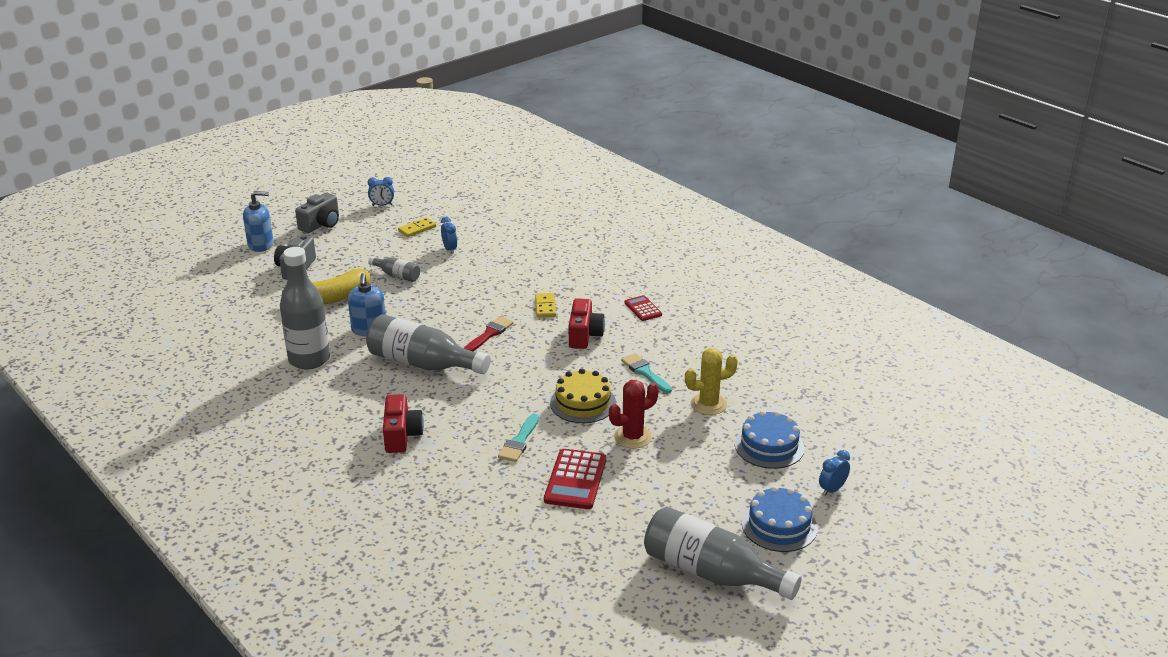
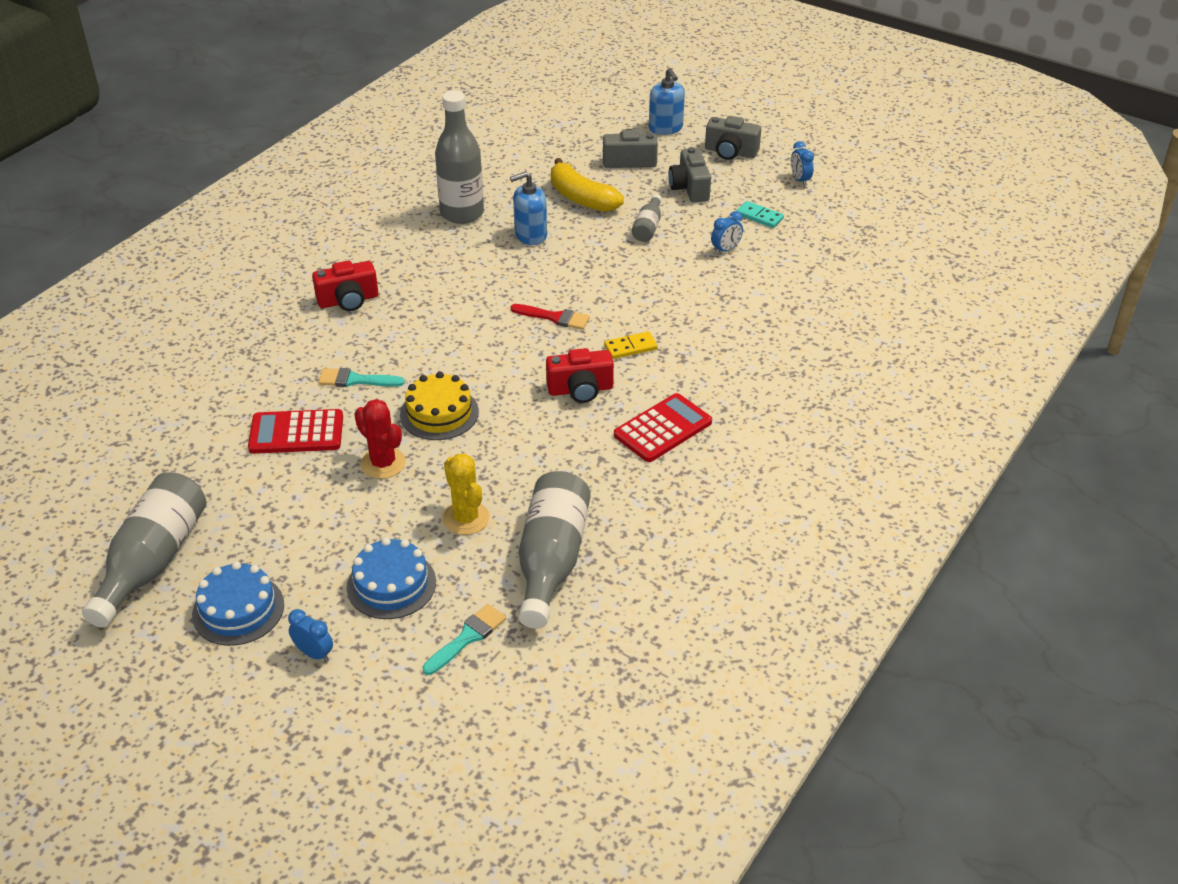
camera: 75 degrees right, 10 degrees up
(357, 249) = (689, 188): none -> grey camera
(417, 229) = (759, 216): yellow domino -> turquoise domino
(423, 364) = (479, 285): grey bottle -> grey bottle (551, 560)
(643, 309) = (662, 428): red calculator -> red calculator, size x1.71
(645, 372) = (518, 453): turquoise brush -> turquoise brush (467, 637)

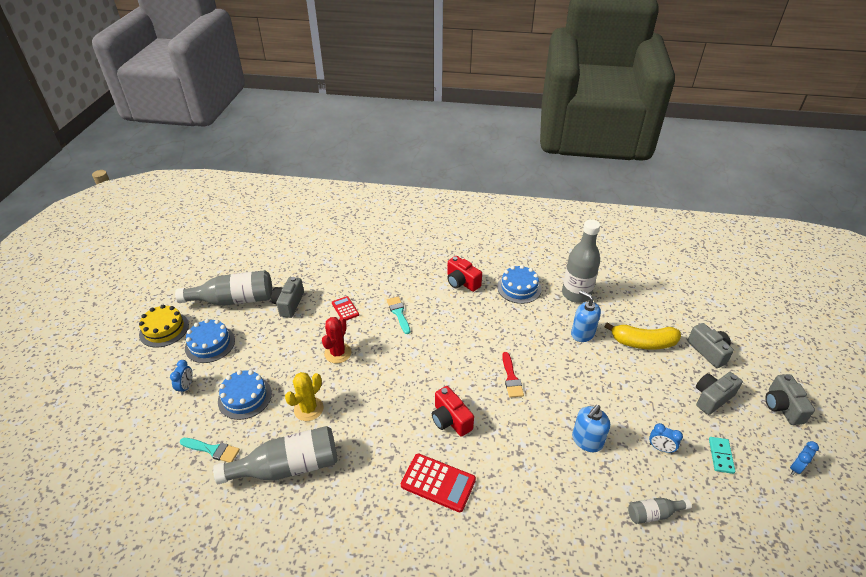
camera: 65 degrees right, 0 degrees up
(227, 494) = (289, 304): none -> grey camera
(296, 433) = (345, 309): red calculator -> red calculator, size x0.58
(407, 254) = (519, 288): none -> blue cake
(439, 413) = (391, 359): yellow cake -> yellow cake (164, 329)
(581, 198) = (643, 343): yellow banana -> yellow banana turned 105 degrees counterclockwise
(630, 347) = (509, 431): yellow domino -> none
(648, 227) = (645, 391): grey bottle -> grey bottle (653, 514)
(665, 128) = (768, 357): blue soap dispenser -> blue soap dispenser (587, 440)

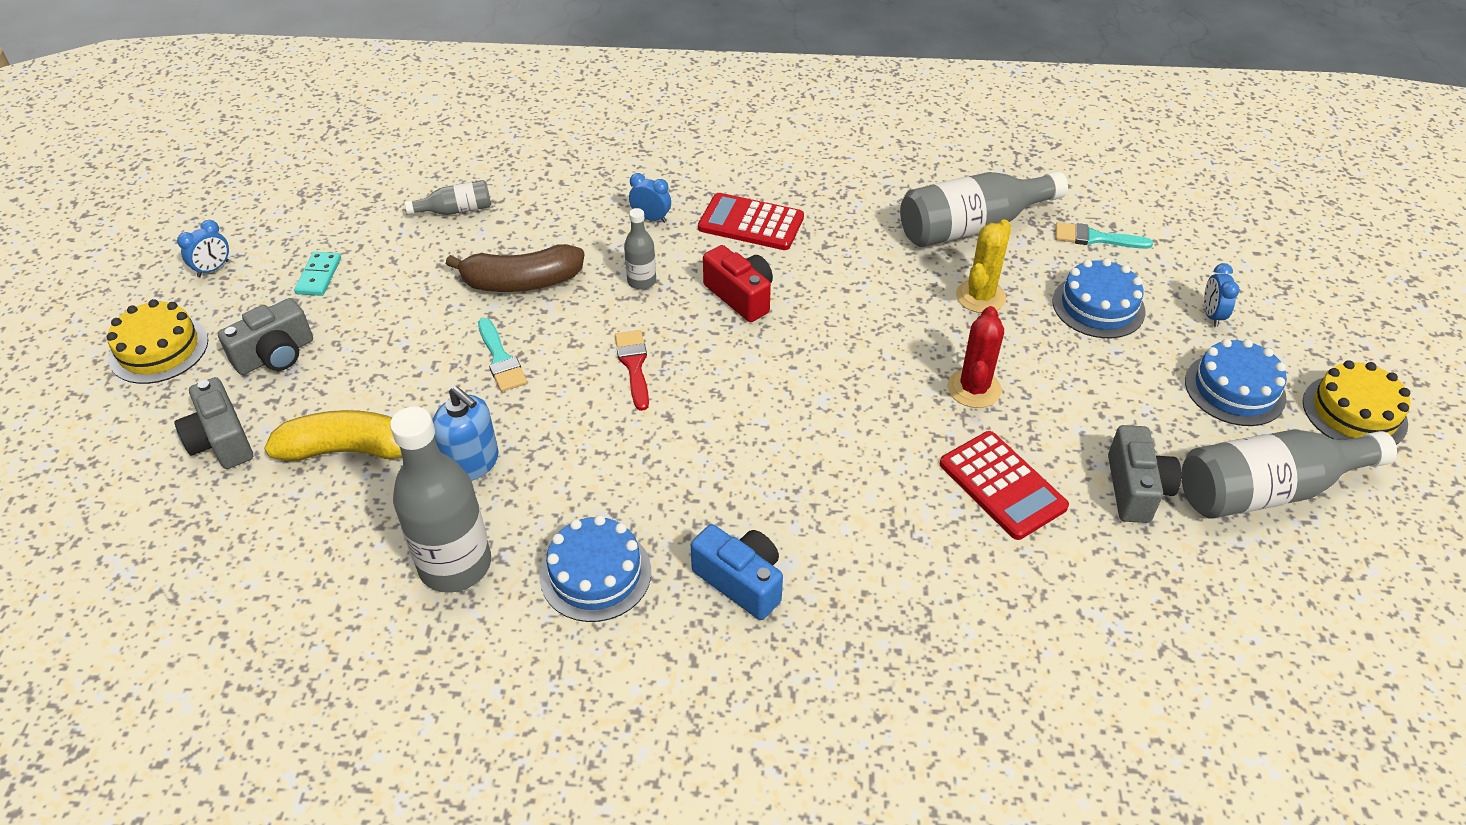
camera: 175 degrees right, 5 degrees up
(345, 309) = (1002, 485): red calculator -> red calculator, size x1.71
(399, 313) = (878, 483): turquoise brush -> turquoise brush (501, 359)
(462, 282) = (741, 581): red camera -> blue camera
(511, 436) = (641, 281): none -> grey bottle
(587, 440) = (521, 282): blue soap dispenser -> brown banana
(660, 448) = (408, 280): blue clock -> blue clock (651, 218)
(782, 407) = (159, 349): grey camera -> yellow cake

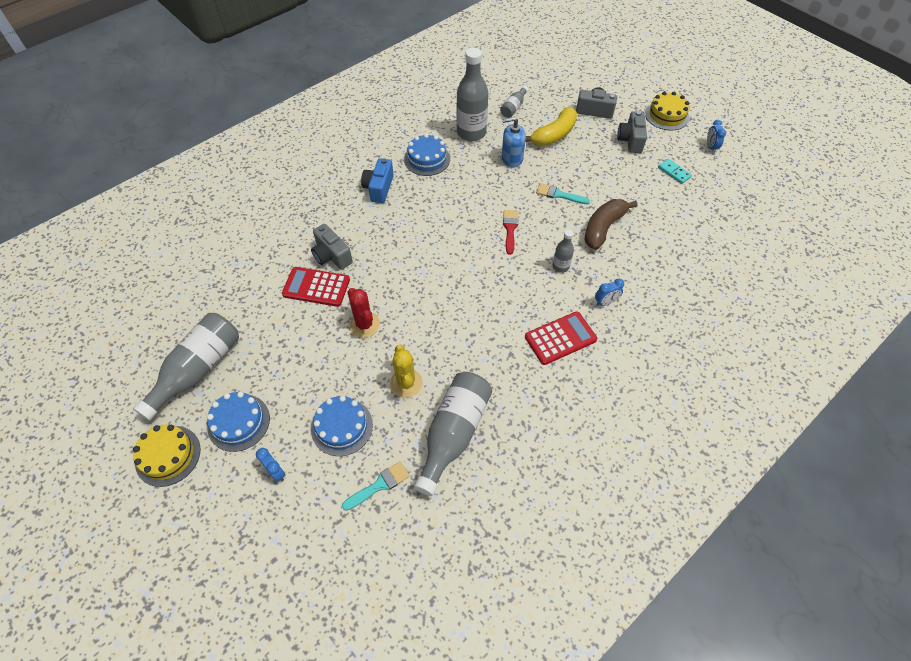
camera: 135 degrees right, 10 degrees up
(456, 210) = (684, 237): grey bottle -> grey bottle (513, 108)
(634, 365) = (510, 229): red brush -> red brush turned 120 degrees counterclockwise
(740, 296) = (512, 293): red camera -> none
(741, 581) = (379, 188): blue camera -> blue camera turned 105 degrees clockwise
(1135, 489) = (259, 326): grey camera -> grey camera (331, 256)

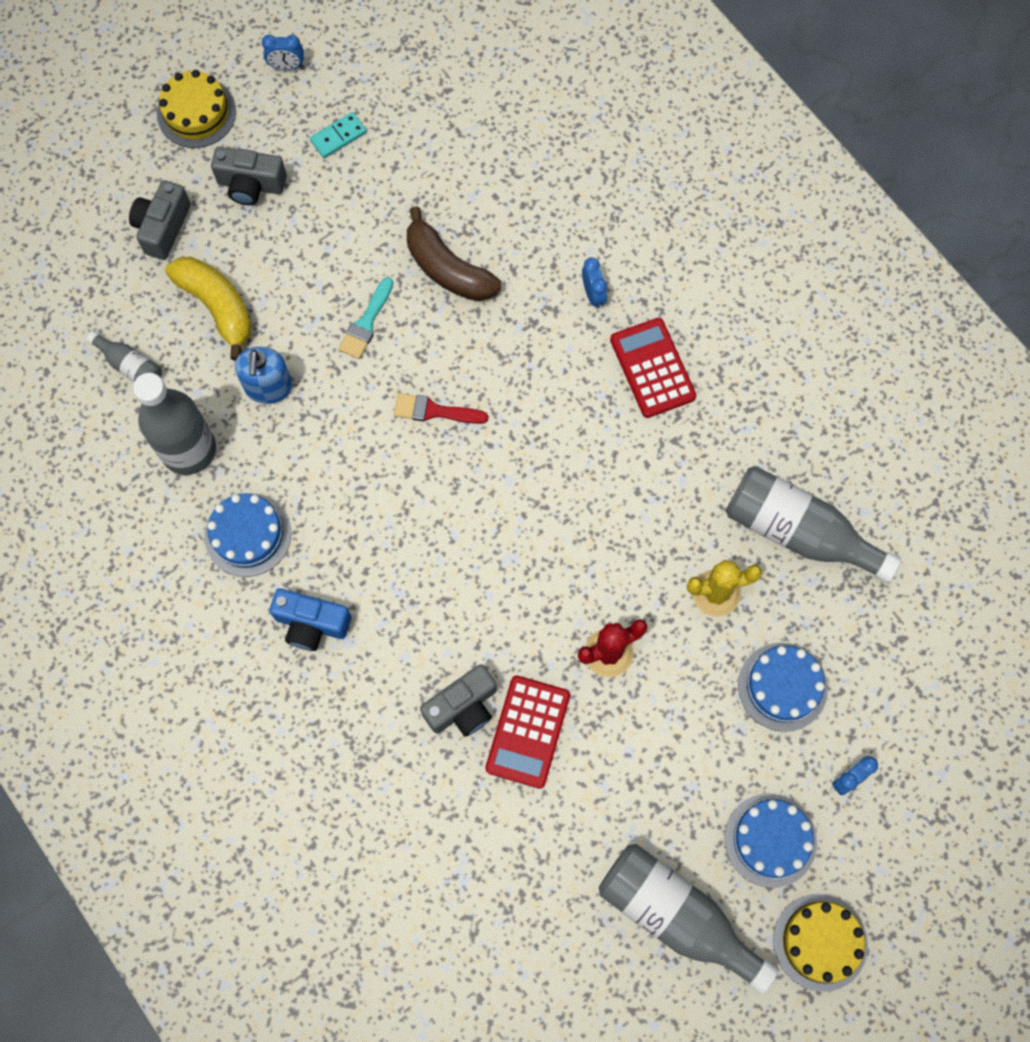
camera: 85 degrees left, 15 degrees up
(379, 485) = (870, 635): turquoise brush -> none
(560, 266) = (520, 346): grey bottle -> none

